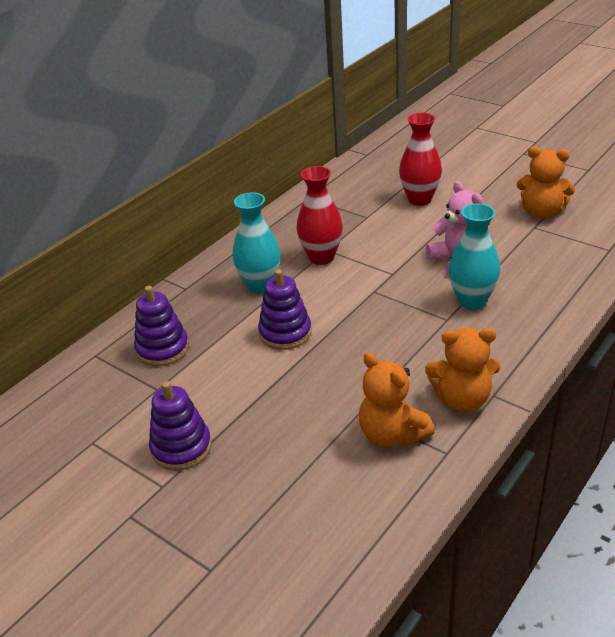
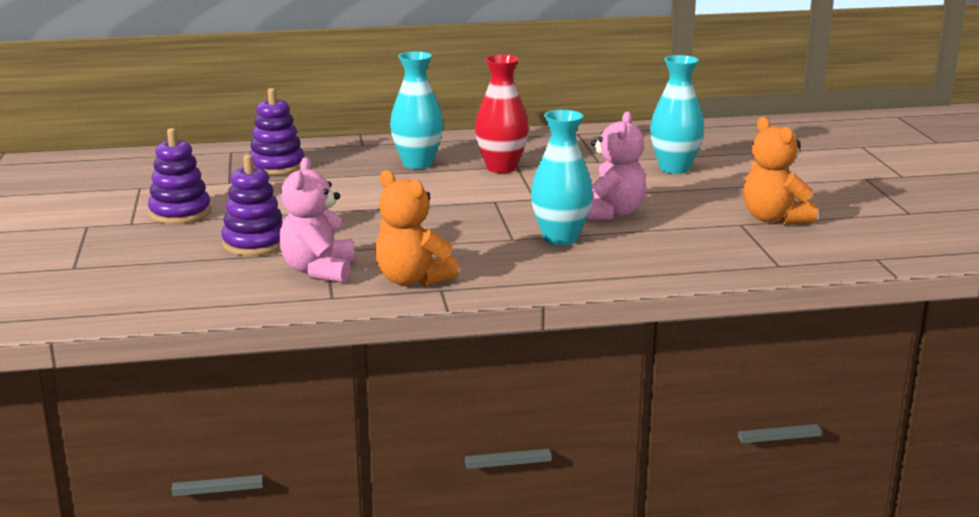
camera: 40 degrees right, 15 degrees down
(285, 333) = (374, 193): purple stacking toy -> purple stacking toy (255, 243)
(392, 434) = (319, 271): orange teddy bear -> pink teddy bear
(419, 199) = (674, 168): red vase -> turquoise vase

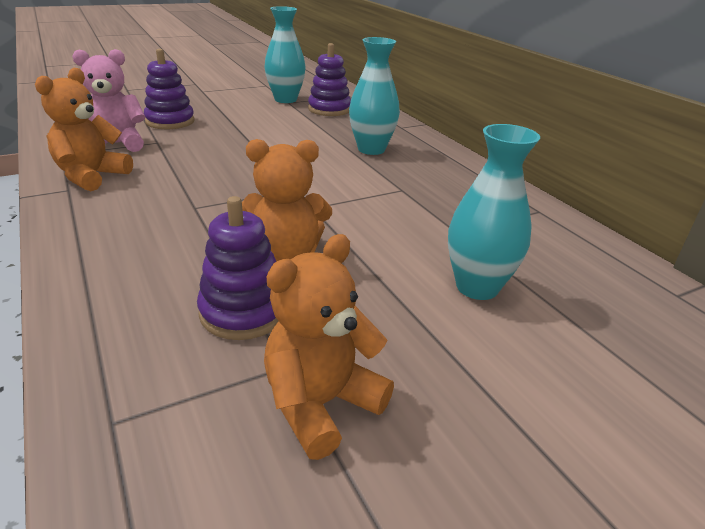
camera: 70 degrees right, 10 degrees up
(180, 213) = (223, 98): purple stacking toy -> purple stacking toy (243, 311)
(501, 168) = (389, 183): red vase -> none
(560, 238) = (199, 231): turquoise vase -> turquoise vase (285, 99)
(611, 213) = (285, 254): pink teddy bear -> orange teddy bear

